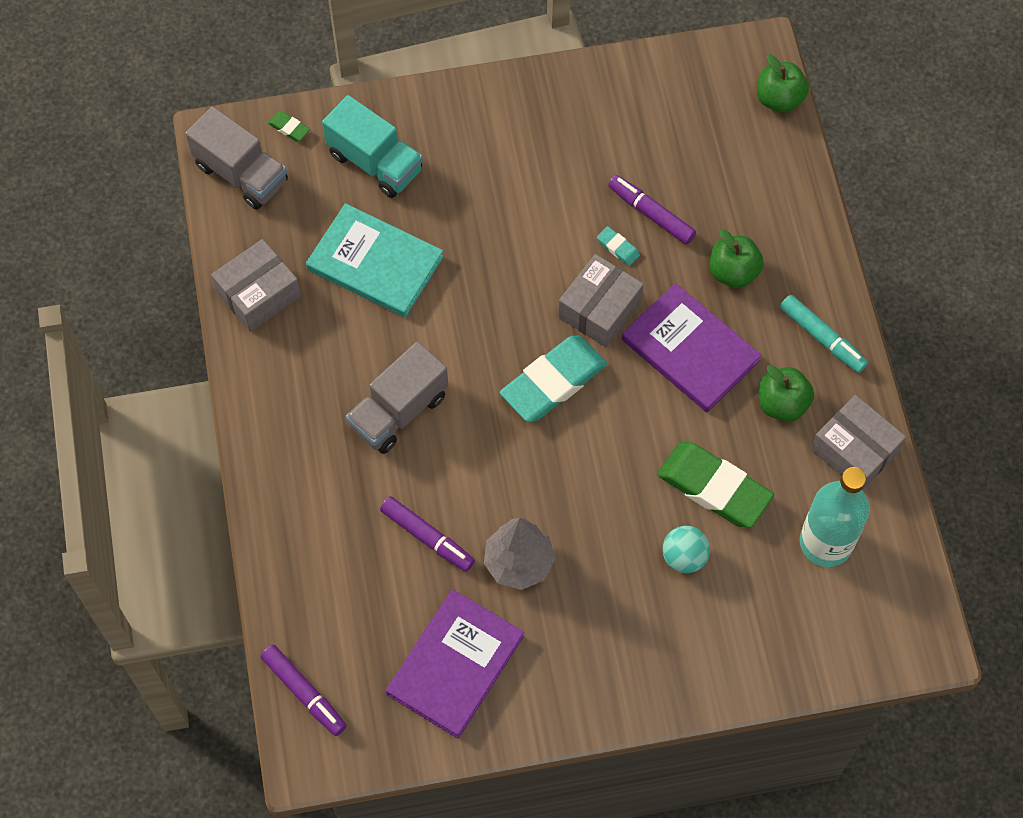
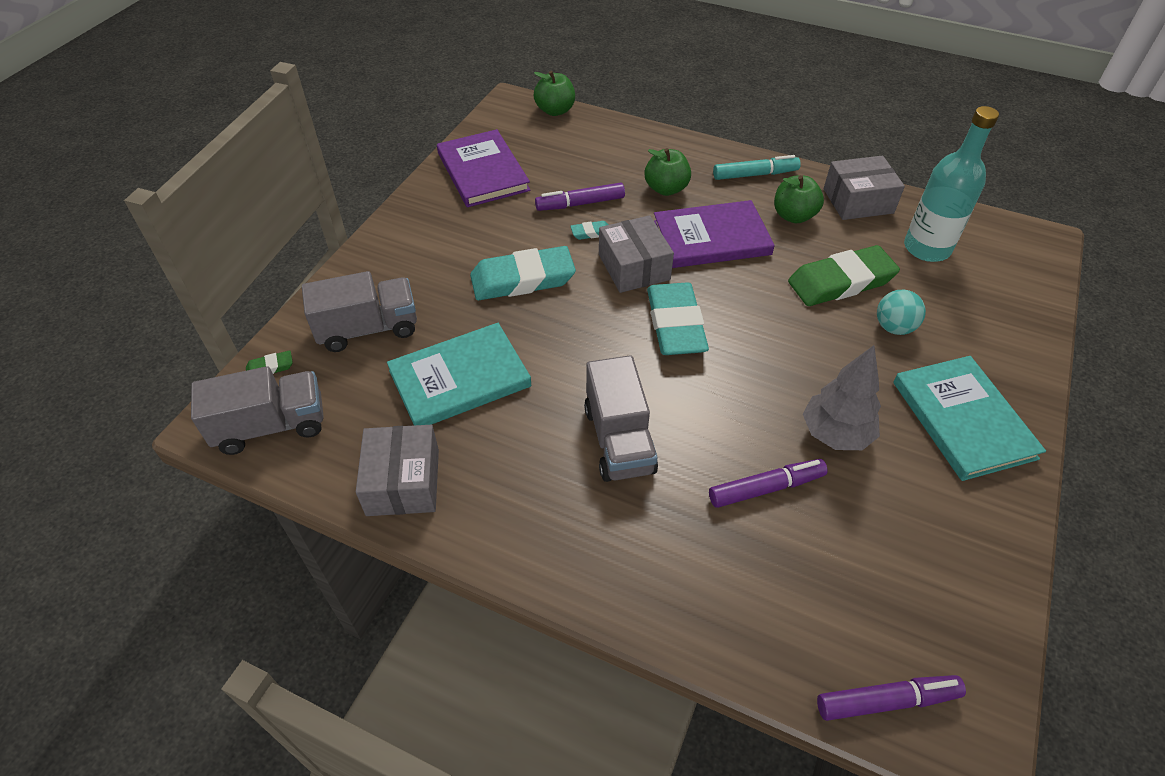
camera: 55 degrees left, 15 degrees down
(375, 162) = (368, 329): turquoise truck -> grey truck
(455, 665) = (919, 539): purple book -> purple book (483, 171)
(516, 233) = (523, 279): none -> turquoise eraser
(607, 654) = (963, 420): none -> turquoise book

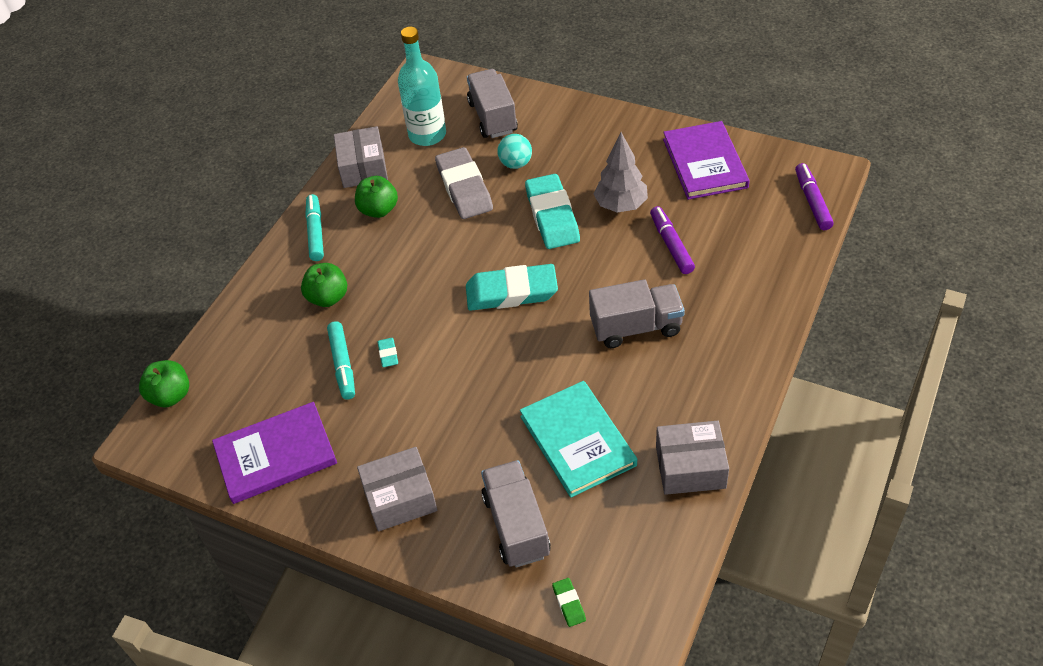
camera: 85 degrees left, 0 degrees up
(271, 426) = (641, 584): grey truck -> grey truck (492, 117)
(523, 279) = (451, 404): turquoise eraser -> turquoise eraser (552, 216)
(580, 204) = (342, 365): purple marker -> turquoise marker
(634, 267) = (439, 321): grey box -> grey box (400, 498)
(711, 238) = (403, 266): purple book -> purple book (704, 163)
(841, 282) = (464, 188): green eraser -> grey eraser
(963, 420) = (603, 141): turquoise book -> none

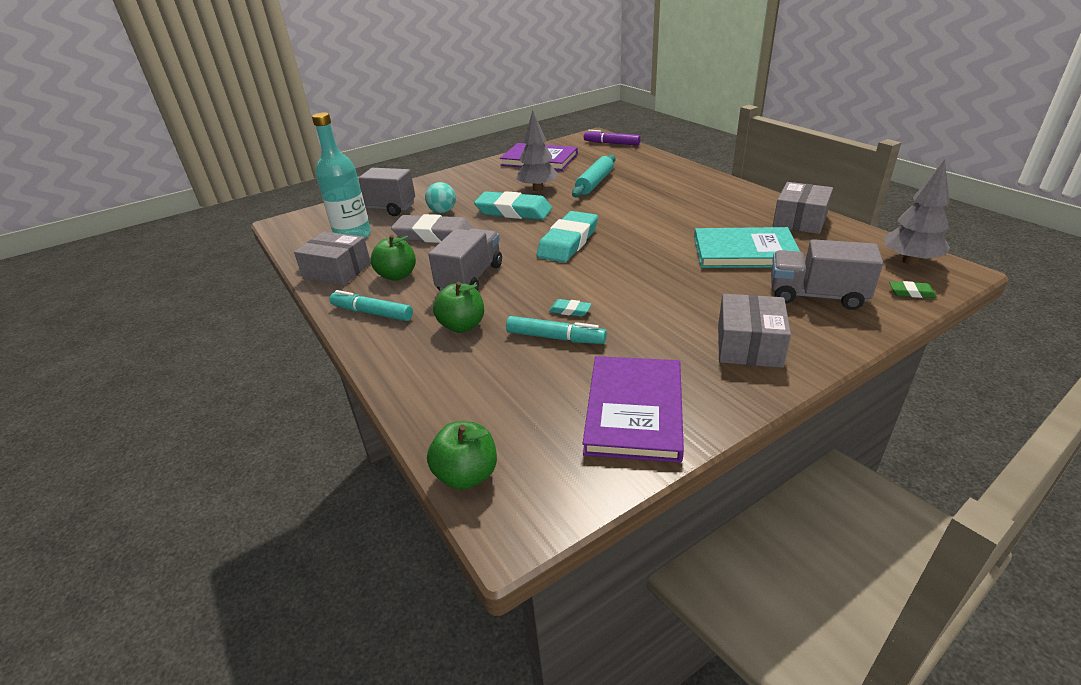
camera: 60 degrees left, 15 degrees down
(636, 327) = (655, 209): grey truck -> grey truck (470, 278)
(644, 591) = (909, 261): none -> grey tree
(671, 245) = (594, 183): purple marker -> turquoise rolling pin

